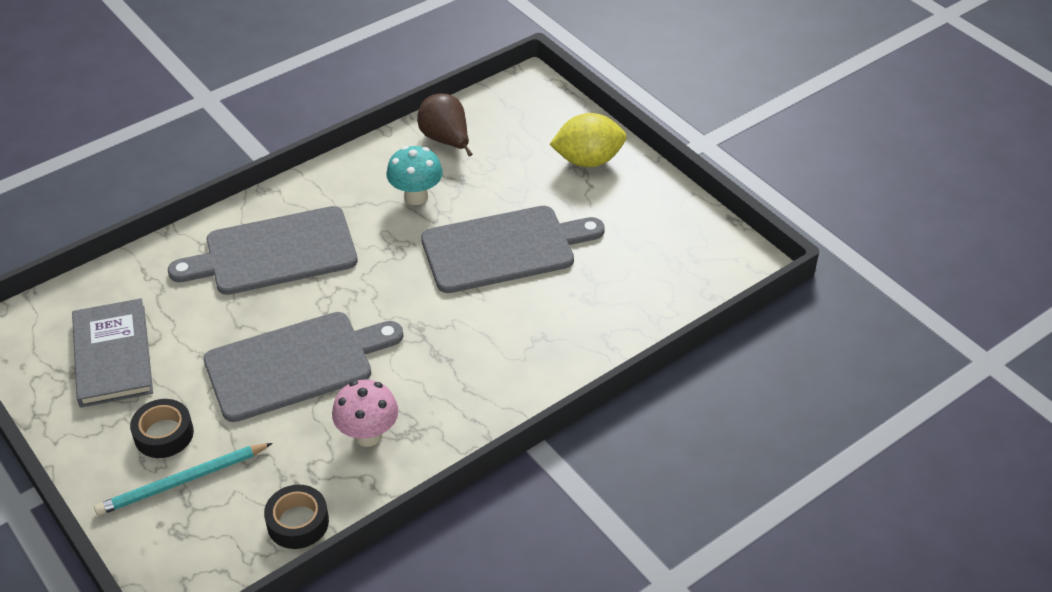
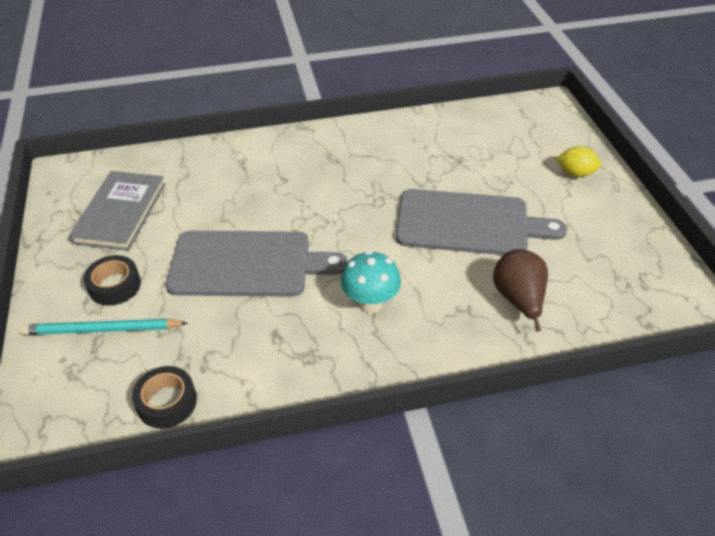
camera: 25 degrees right, 0 degrees up
(274, 253) = (282, 173): grey cutting board -> none
(368, 435) = (270, 345): pink mushroom -> none
(416, 197) = (415, 163): turquoise mushroom -> turquoise mushroom (370, 303)
(446, 140) = (461, 128): brown pear -> brown pear (518, 300)
(588, 160) = (575, 173): yellow lemon -> yellow lemon, size x0.63

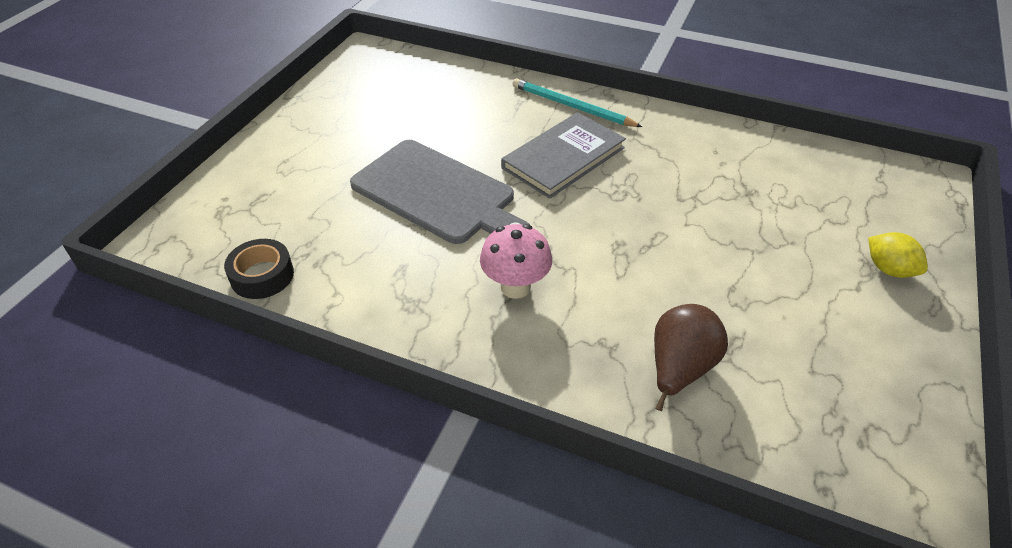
camera: 35 degrees right, 0 degrees up
(102, 330) = (273, 190): turquoise pencil -> turquoise pencil (572, 106)
(115, 286) = (316, 159): black tape -> none
(120, 213) = (377, 102): grey book -> grey book (563, 158)
(370, 303) = (515, 287): turquoise mushroom -> pink mushroom
(468, 223) = (697, 261): grey cutting board -> none

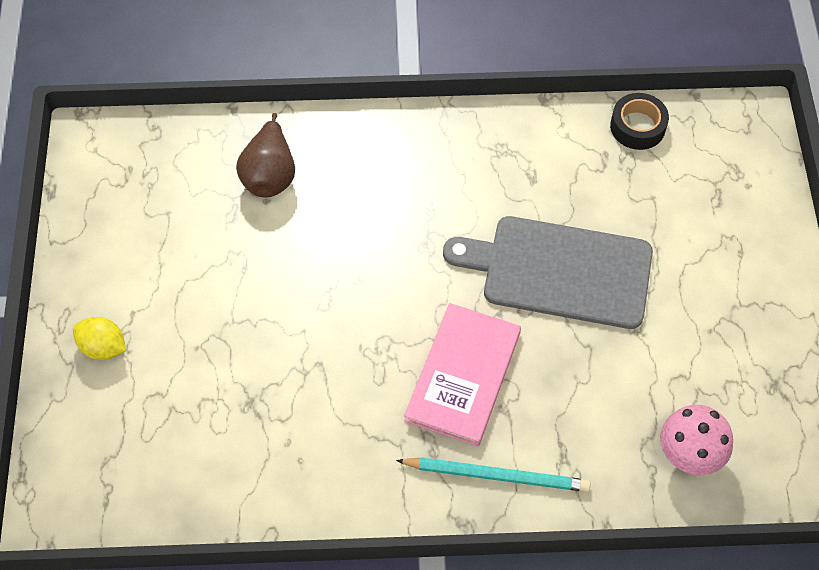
camera: 155 degrees right, 15 degrees up
(515, 287) = (427, 197): pink mushroom -> pink mushroom (688, 455)
(563, 158) = (463, 376): grey book -> pink book

